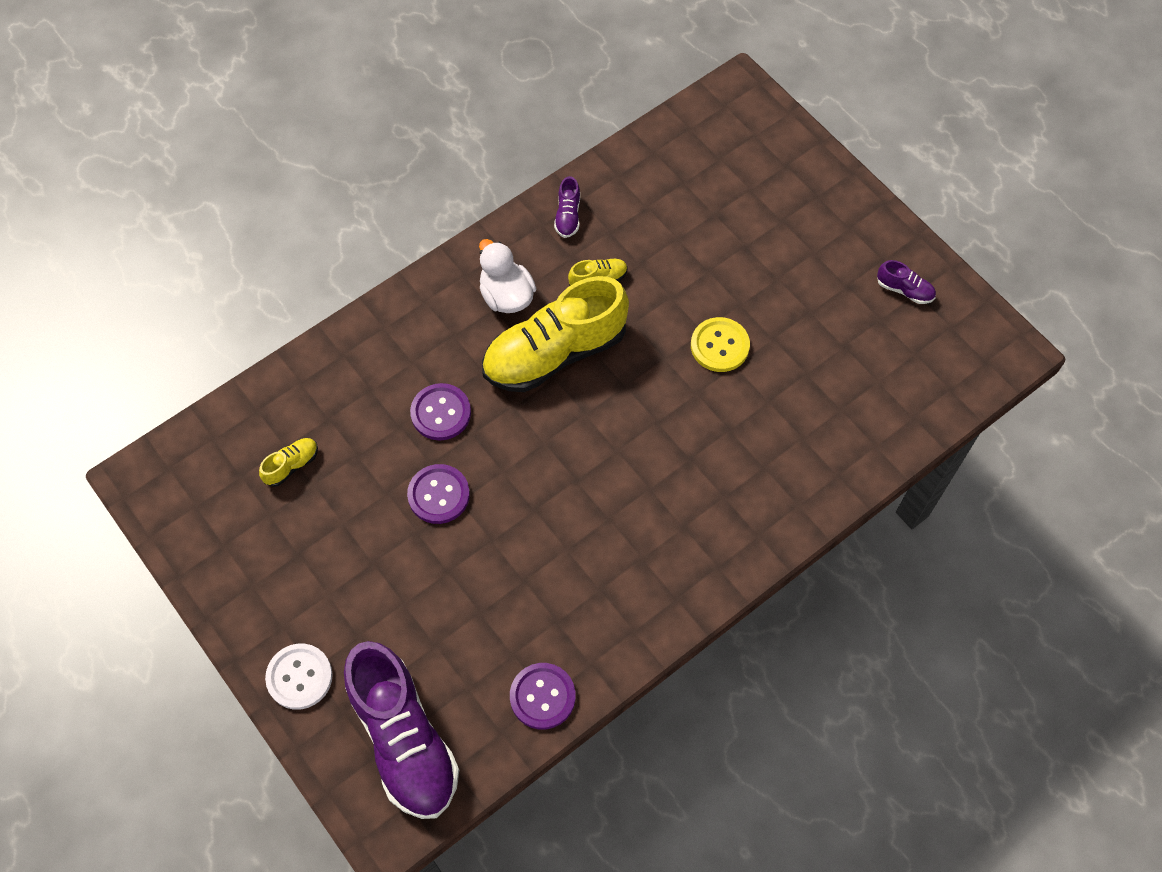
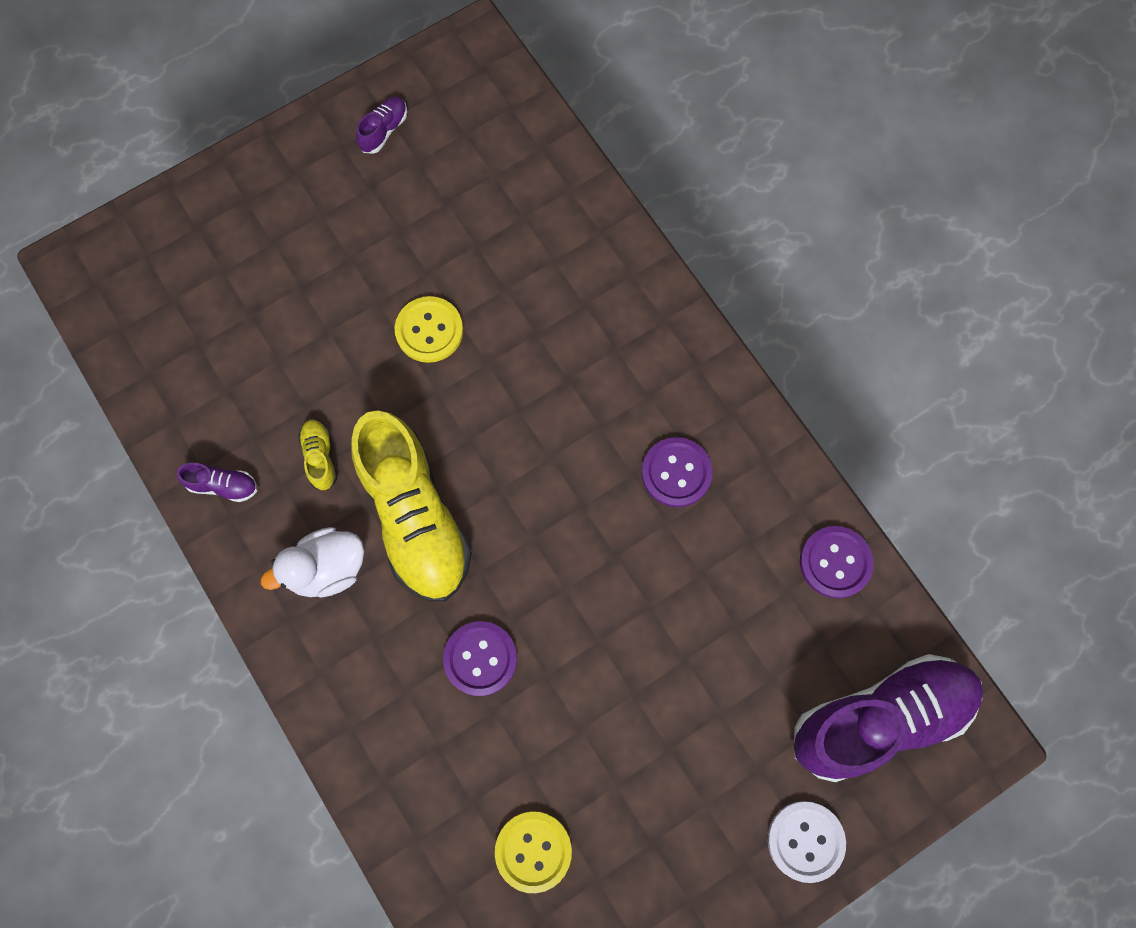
camera: 85 degrees left, 10 degrees up
(291, 465) = (533, 851): yellow shoe -> yellow button
(438, 495) = (588, 666): purple button -> purple button (676, 473)

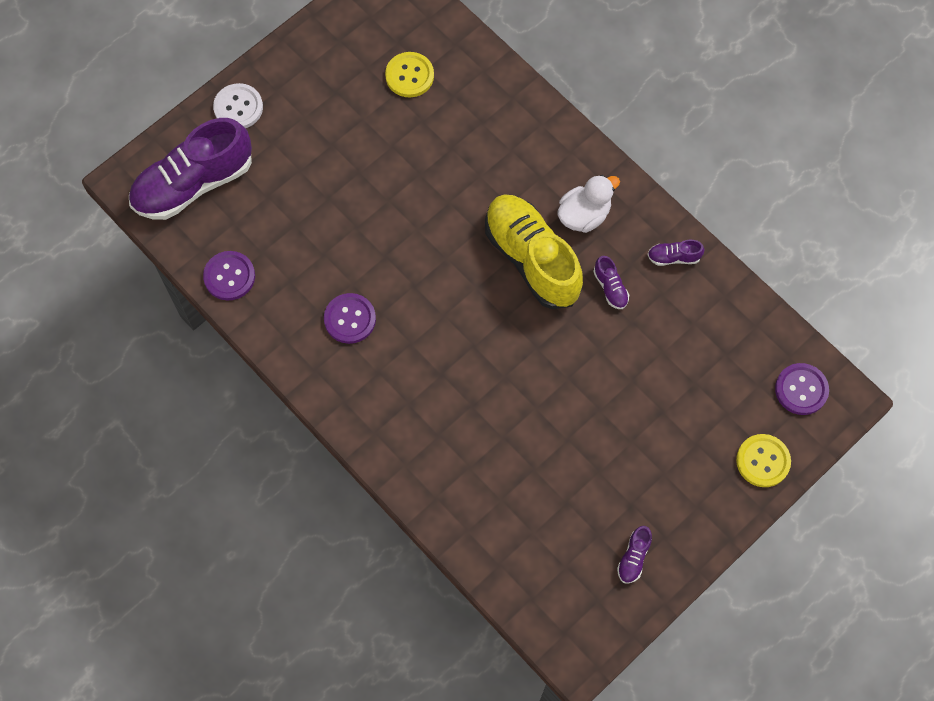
camera: 170 degrees right, 5 degrees down
(320, 457) = (610, 287): yellow shoe -> purple shoe
(429, 330) = (554, 393): yellow button -> yellow button (763, 461)
(480, 658) = (466, 177): purple button -> purple button (801, 389)

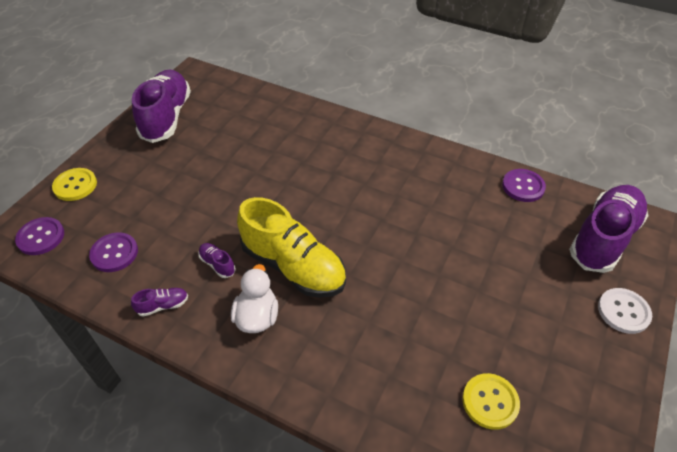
camera: 160 degrees right, 20 degrees down
(350, 319) = (418, 186): purple button -> purple button (114, 253)
(584, 215) = (257, 317): white duck -> white duck turned 150 degrees clockwise
(633, 557) = (166, 117): purple shoe -> purple shoe, size x2.49

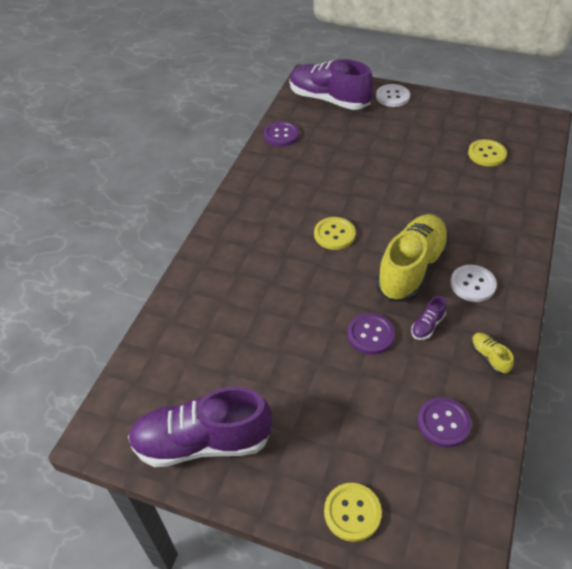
camera: 95 degrees left, 0 degrees up
(41, 237) = (446, 517): purple button -> purple button (370, 335)
(163, 305) = (489, 357): purple shoe -> yellow shoe
(257, 317) = (472, 284): white duck -> white button
(355, 212) = (334, 234): none -> yellow button

